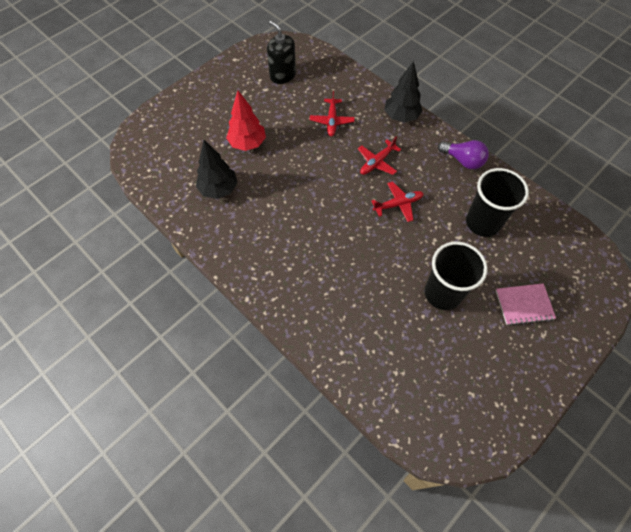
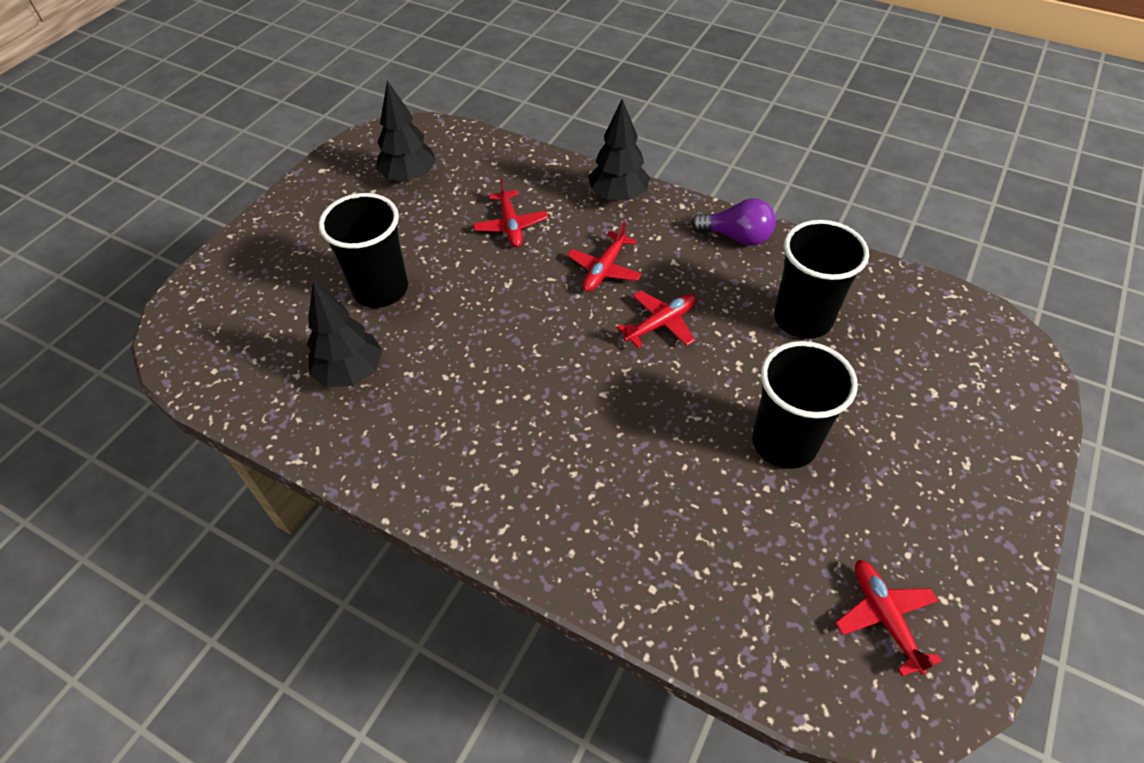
camera: 15 degrees left, 10 degrees down
(247, 143) = (380, 289): red tree -> black cup
(282, 75) = (409, 177): black soap dispenser -> black tree
(460, 404) = (885, 618): none -> red plane
(524, 305) = (917, 426): pink notebook -> none

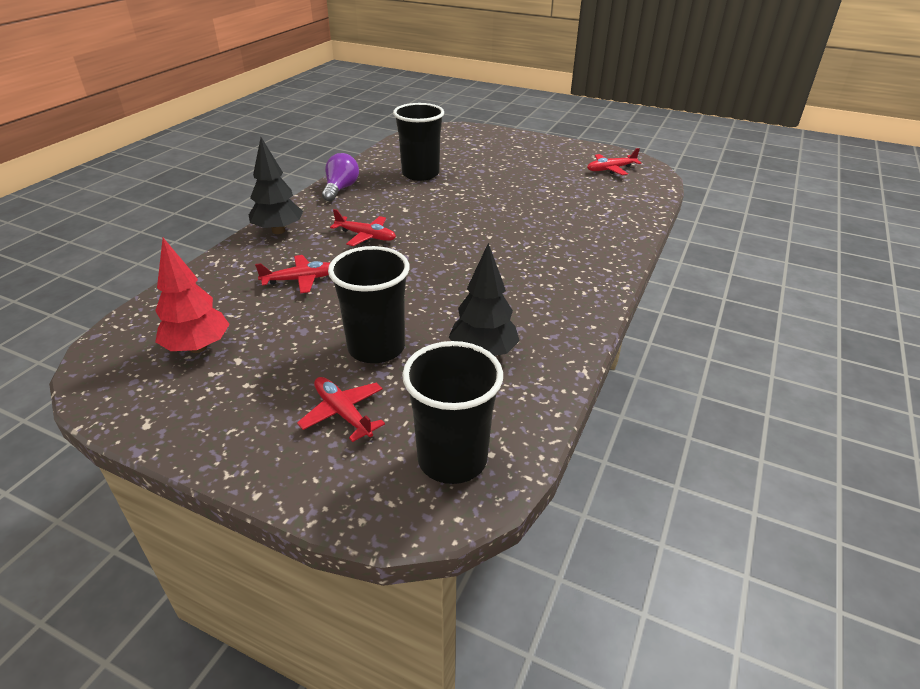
camera: 95 degrees left, 15 degrees down
(409, 177) = (198, 347): black tree -> red tree
(660, 324) = (424, 216): red plane -> red plane (343, 413)
(784, 442) = (516, 184): black cup -> black cup (452, 459)

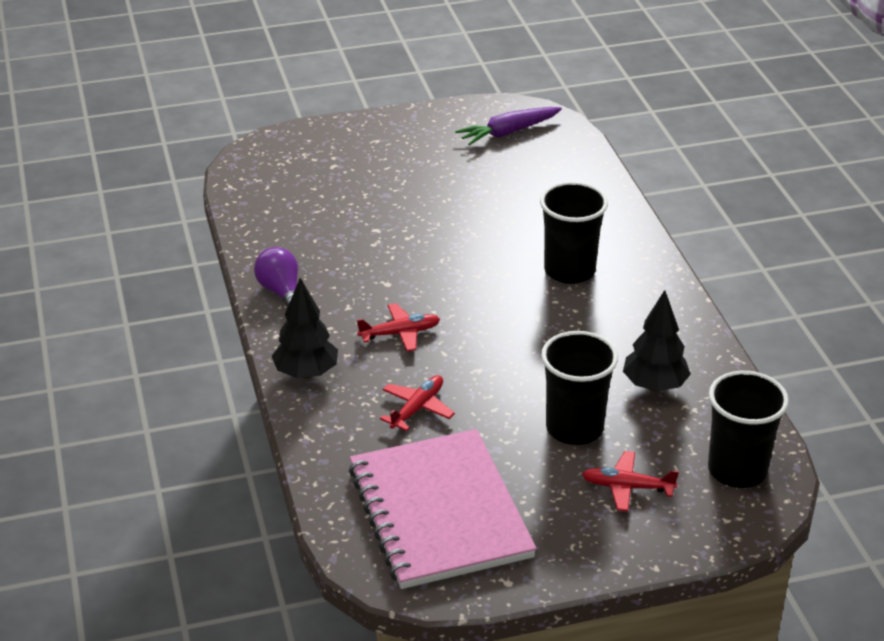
camera: 40 degrees left, 0 degrees up
(198, 347) = (440, 512): red tree -> pink notebook
(420, 174) = (332, 230): black cup -> black cup (569, 271)
(611, 169) = (508, 132): red plane -> purple carrot

